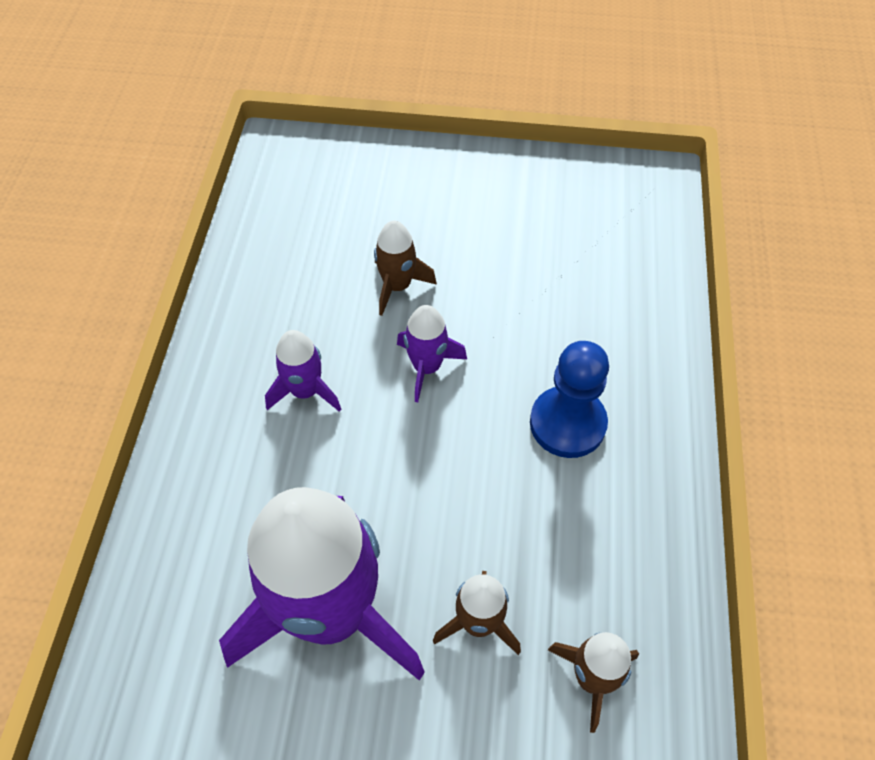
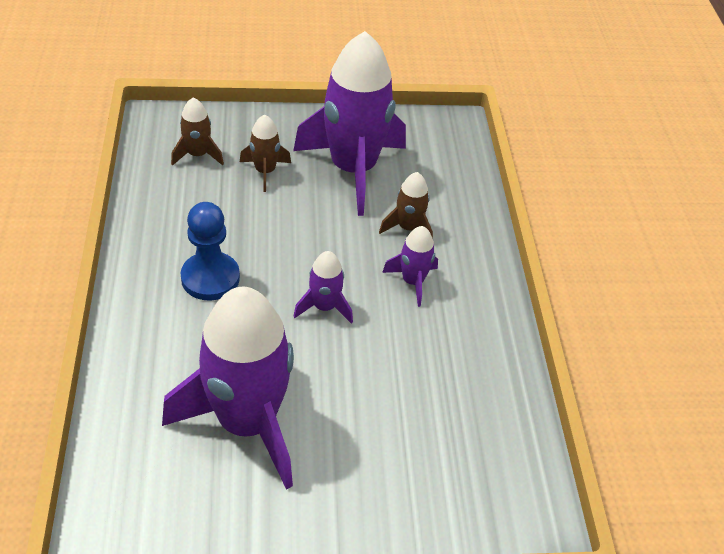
camera: 165 degrees right, 10 degrees down
(397, 286) = (364, 371): brown rocket -> brown rocket (408, 228)
(529, 249) = (247, 422): none -> purple rocket

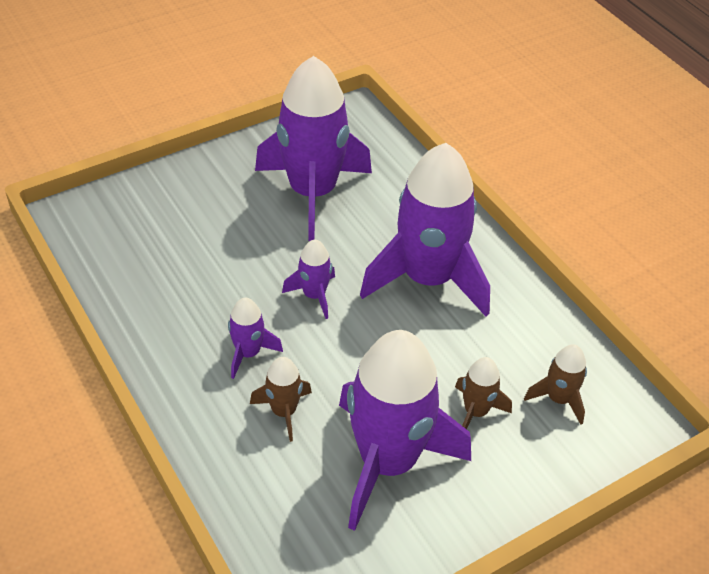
camera: 155 degrees right, 0 degrees up
(210, 278) = (428, 279): blue pawn -> purple rocket

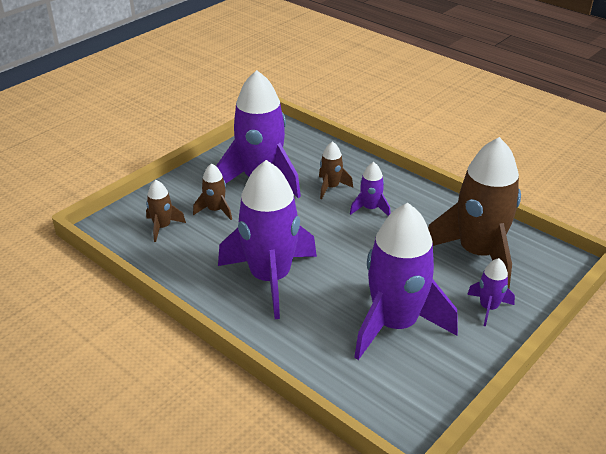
camera: 165 degrees right, 10 degrees down
(160, 248) = (478, 253): none -> brown rocket
(314, 295) = (348, 249): purple rocket -> purple rocket (488, 308)

